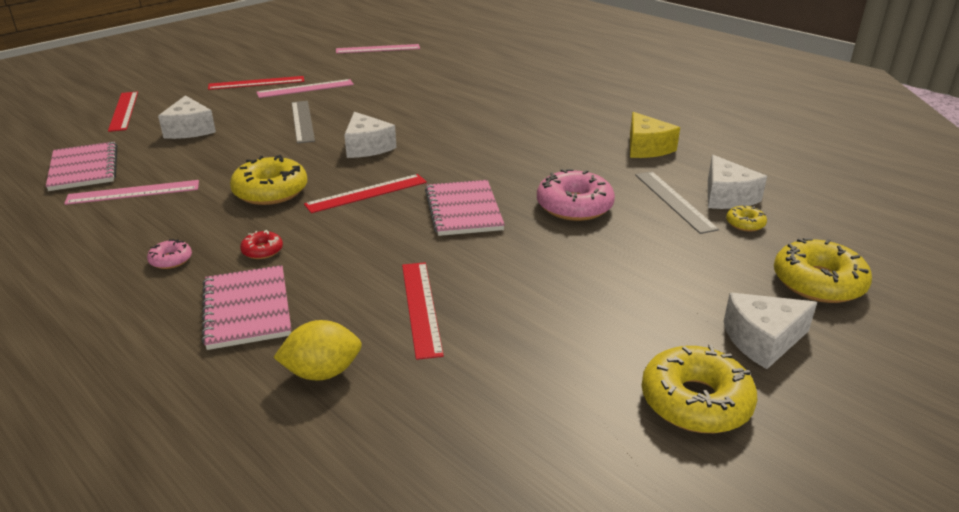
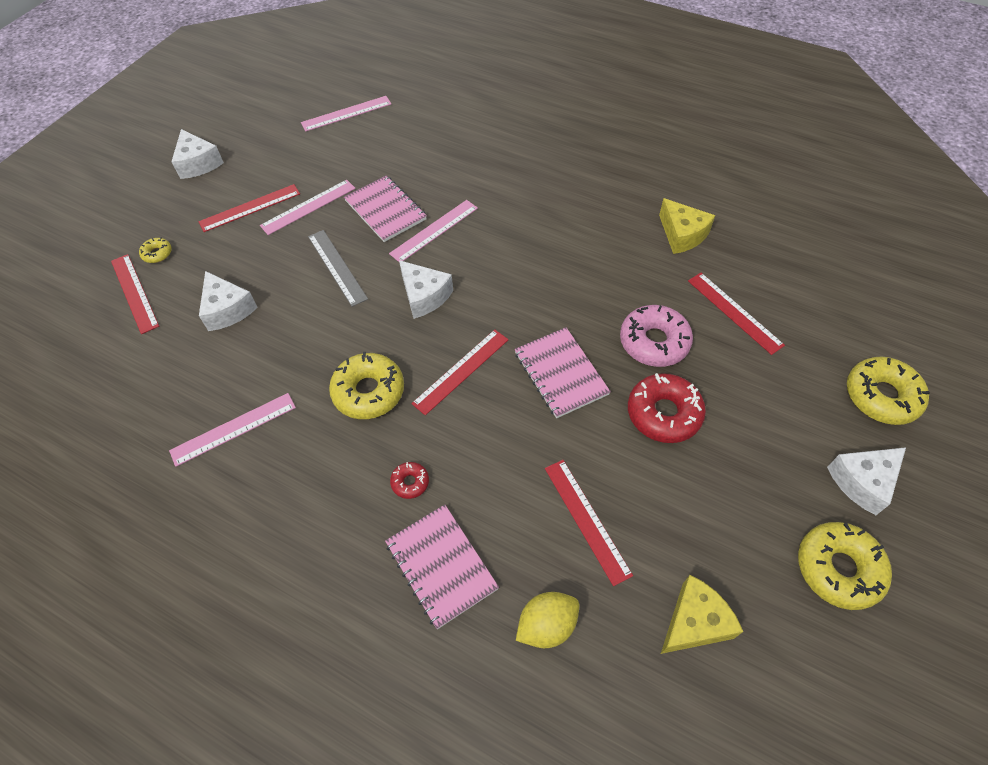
camera: 15 degrees left, 25 degrees up
(84, 168) = (156, 403): pink notebook -> pink notebook (385, 210)
(171, 260) = (333, 520): pink donut -> none
(405, 114) = (434, 231): none -> pink ruler
(491, 406) = (694, 622): none -> yellow cheese
(554, 252) = (663, 413): none -> red donut
(674, 201) = (734, 312): grey ruler -> red ruler
(727, 197) = (775, 294): white cheese -> white cheese (198, 163)
(745, 224) = (802, 330): yellow donut -> yellow donut (157, 253)

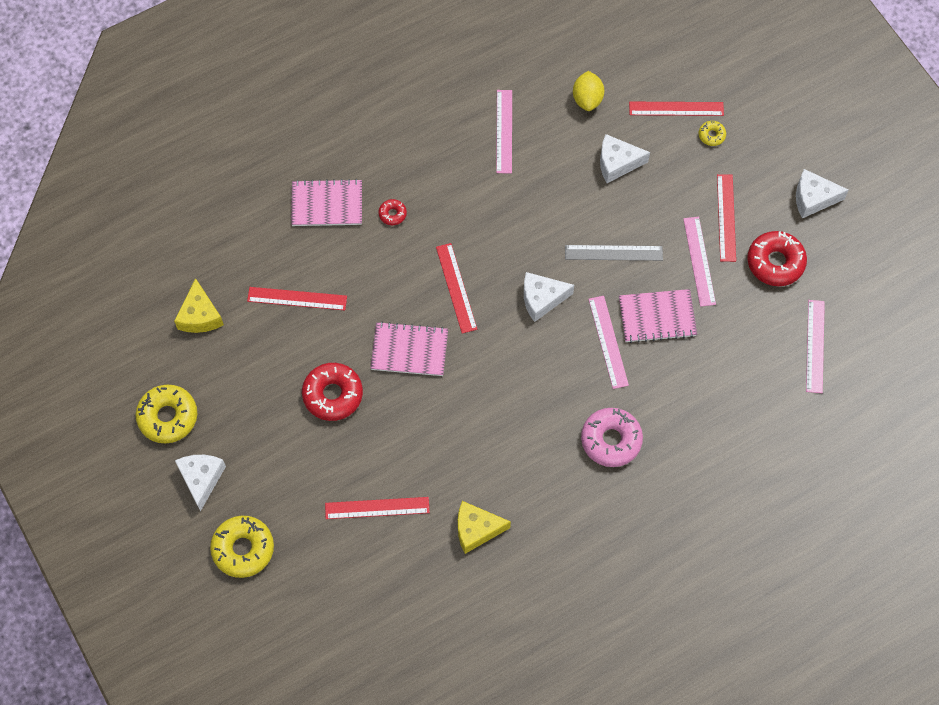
camera: 120 degrees right, 10 degrees up
(280, 162) = (775, 262): none -> red donut
(368, 391) = (479, 222): yellow donut -> none
(547, 625) = (254, 239): yellow lemon -> yellow lemon (587, 99)
(654, 342) = (391, 430): pink donut -> pink donut (611, 440)

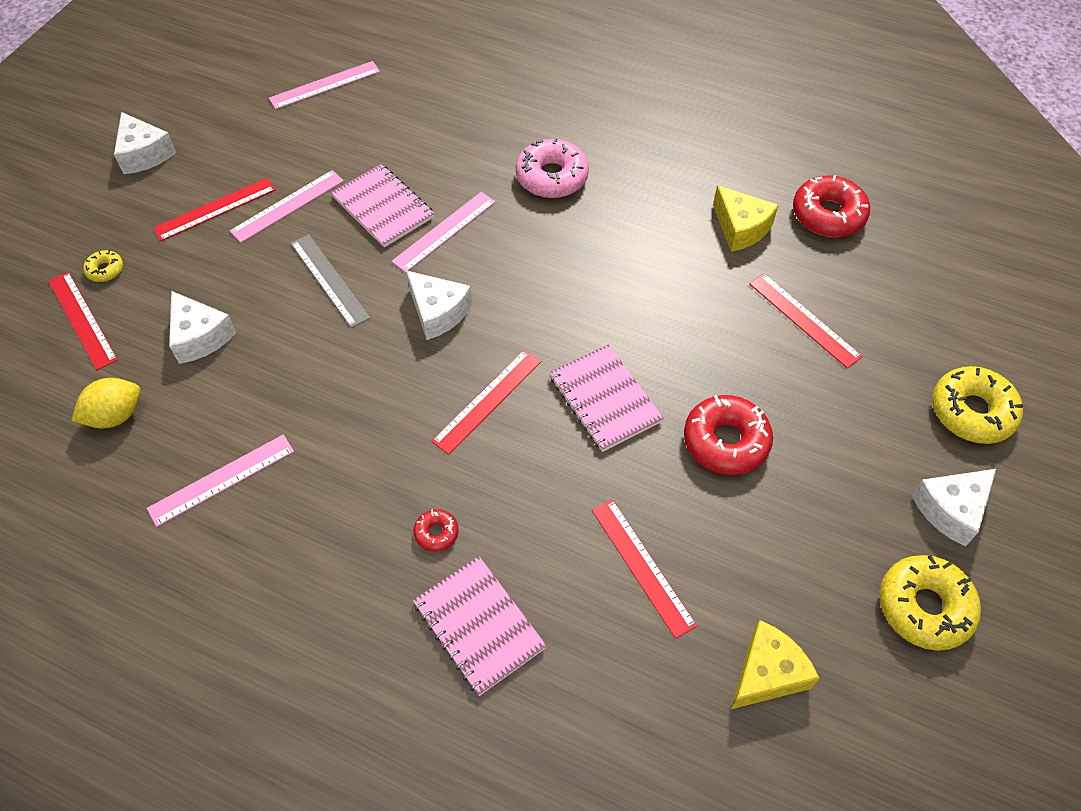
camera: 125 degrees left, 10 degrees down
(775, 262) = (247, 149): red donut -> red donut (828, 215)

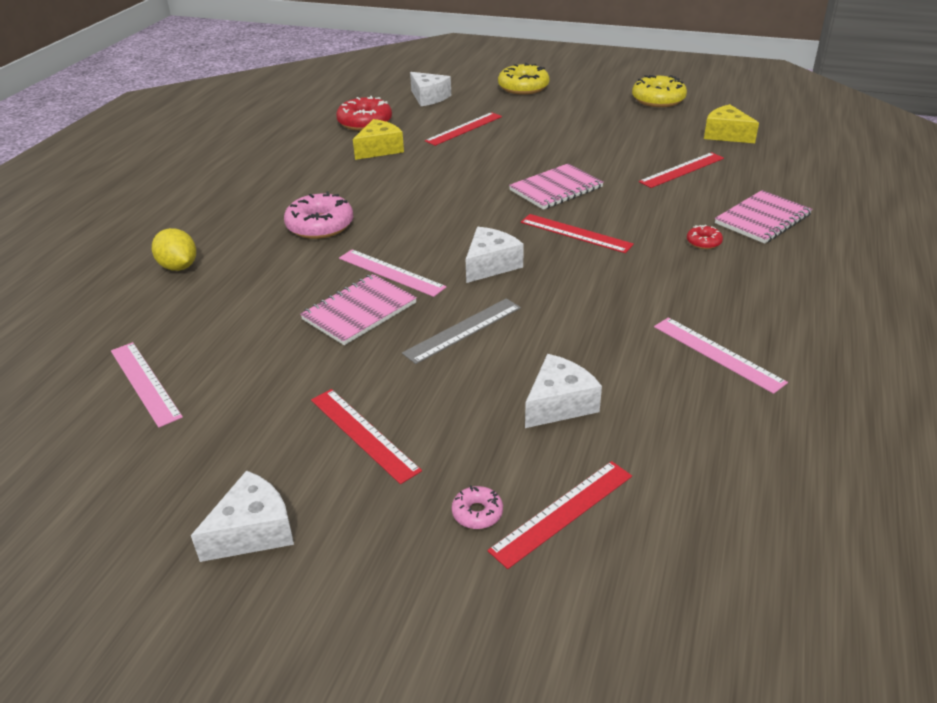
camera: 95 degrees left, 20 degrees down
(105, 270) = (477, 513): yellow donut -> pink donut
(115, 415) = (683, 444): yellow lemon -> yellow lemon (179, 267)
(287, 205) = (357, 376): pink ruler -> none
(725, 441) = (574, 149): red donut -> none
(951, 510) = (593, 93): white cheese -> white cheese (429, 97)

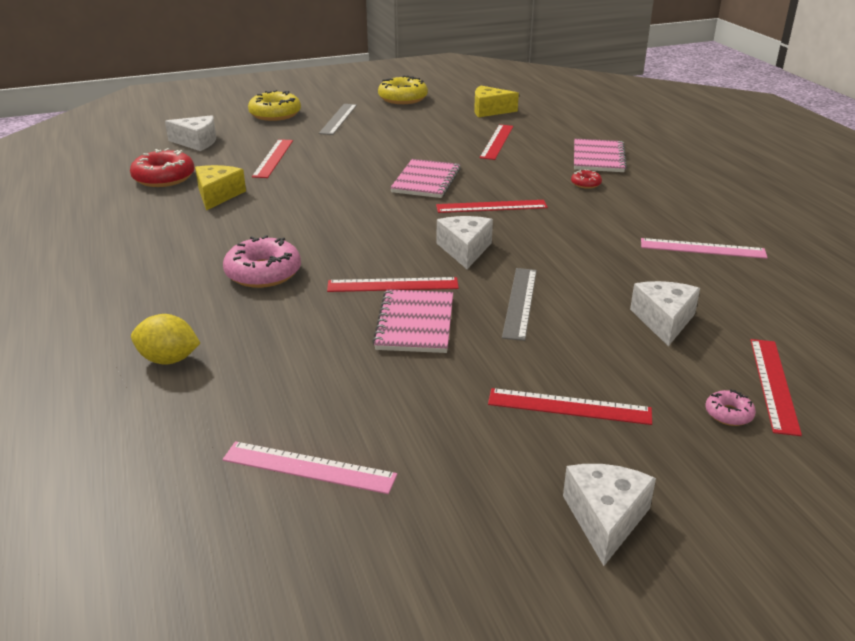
camera: 40 degrees left, 5 degrees down
(391, 272) = (393, 285): pink ruler -> red ruler
(569, 106) = (338, 119): none -> grey ruler

